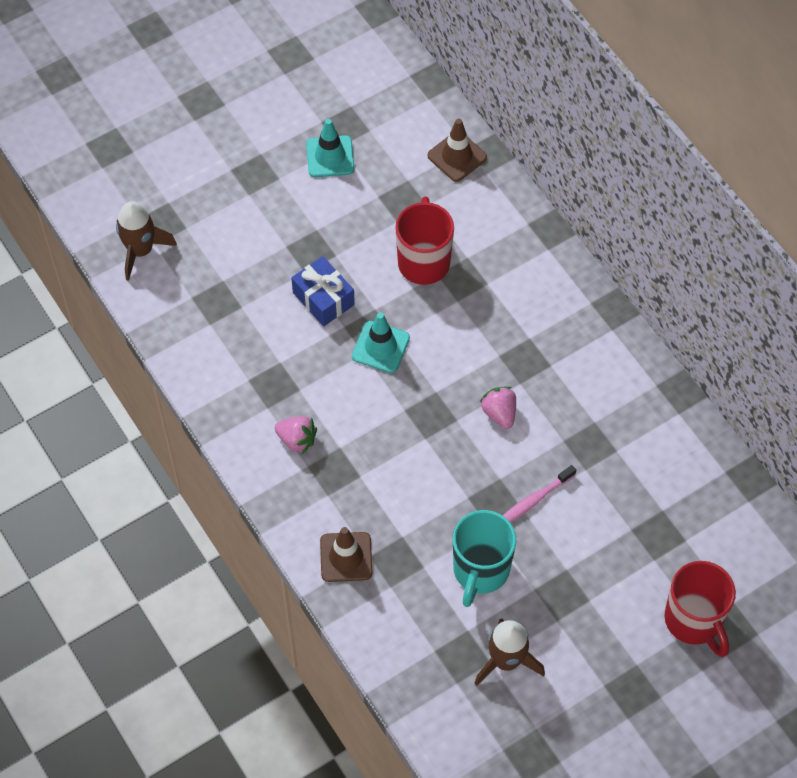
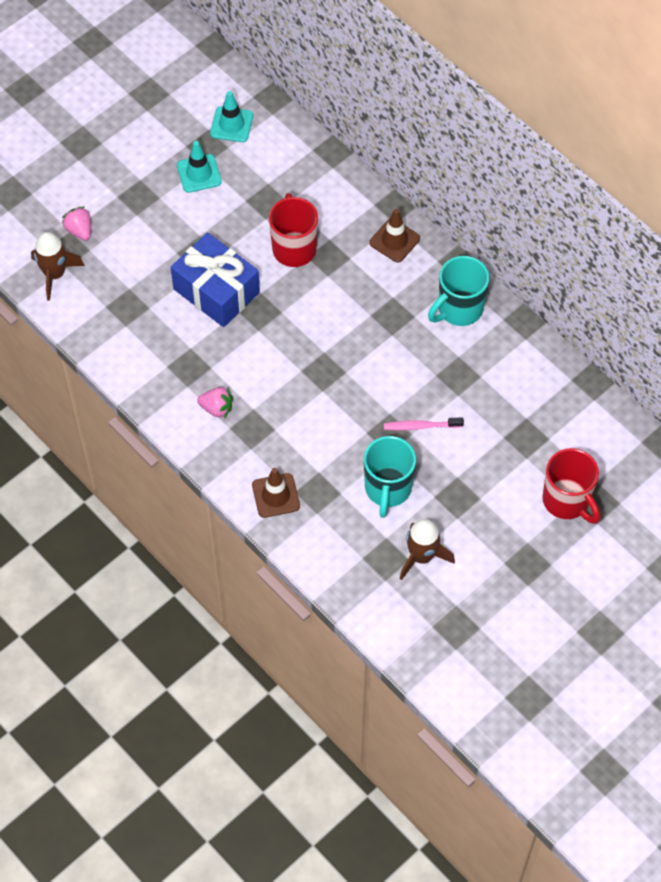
camera: 10 degrees left, 0 degrees up
(323, 299) = (216, 291): blue gift -> blue gift, size x1.62
(380, 347) = (271, 323): turquoise traffic cone -> turquoise traffic cone (231, 124)
(457, 156) = (305, 158): brown traffic cone -> brown traffic cone (394, 240)
(499, 413) = (379, 361): pink strawberry -> pink strawberry (79, 230)
(534, 500) = (420, 426): pink toothbrush -> pink toothbrush turned 45 degrees clockwise
(605, 365) = (459, 309): none -> turquoise mug

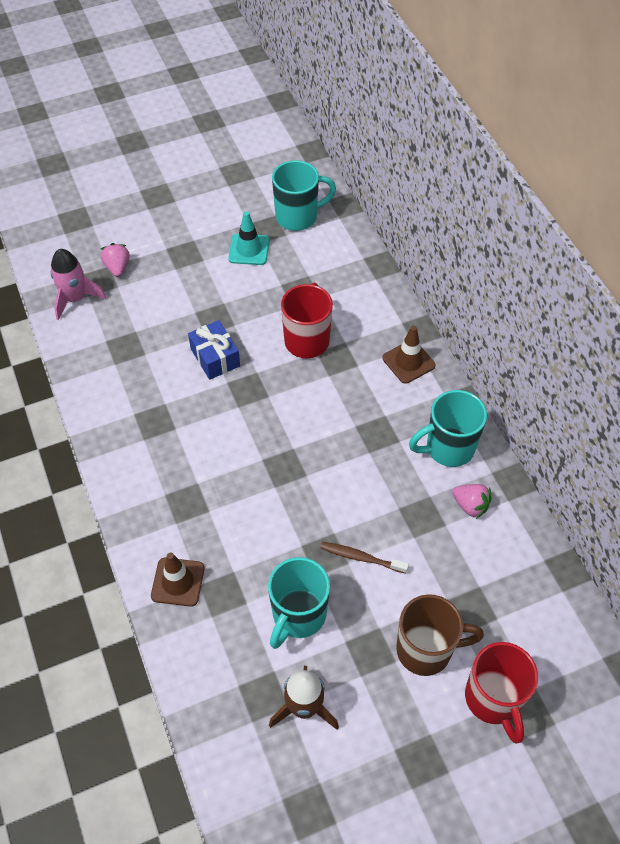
camera: 20 degrees right, 5 degrees down
(55, 274) = (75, 299): brown rocket -> pink rocket
(216, 291) = (215, 357): blue gift -> blue gift, size x0.62
(217, 408) = (161, 470): pink strawberry -> pink strawberry (470, 505)
(231, 124) = (298, 217): turquoise traffic cone -> turquoise mug
(420, 426) = (361, 557): pink toothbrush -> brown toothbrush
(501, 481) = (426, 650): none -> brown mug

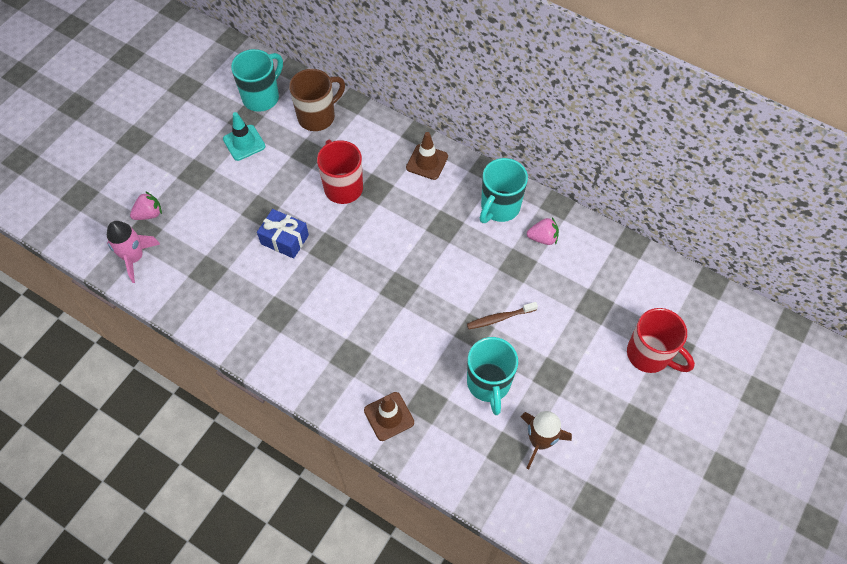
camera: 35 degrees left, 5 degrees up
(117, 267) = (149, 214): pink strawberry -> pink strawberry turned 105 degrees clockwise
(426, 650) = (586, 351): brown mug -> brown mug (317, 116)

